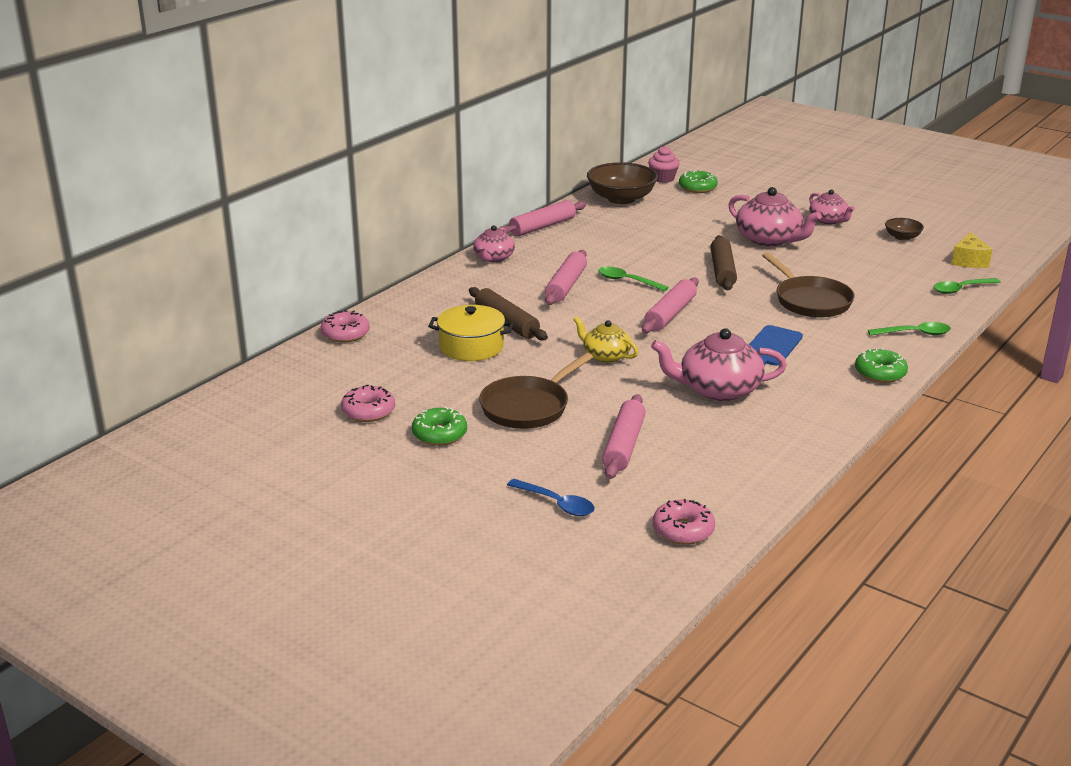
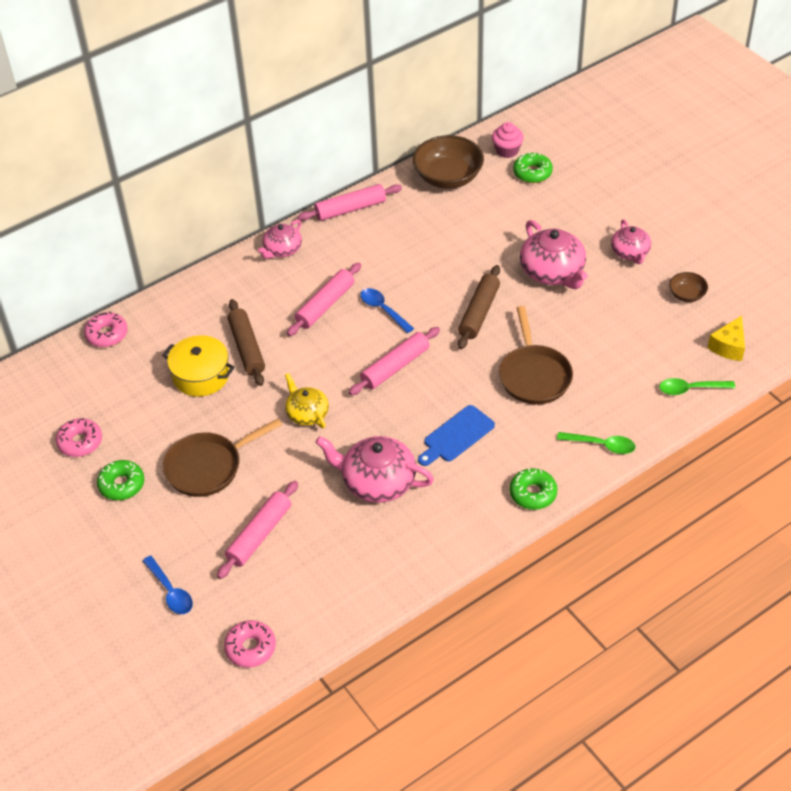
camera: 20 degrees right, 20 degrees up
(627, 281) = (383, 310): green spoon -> blue spoon

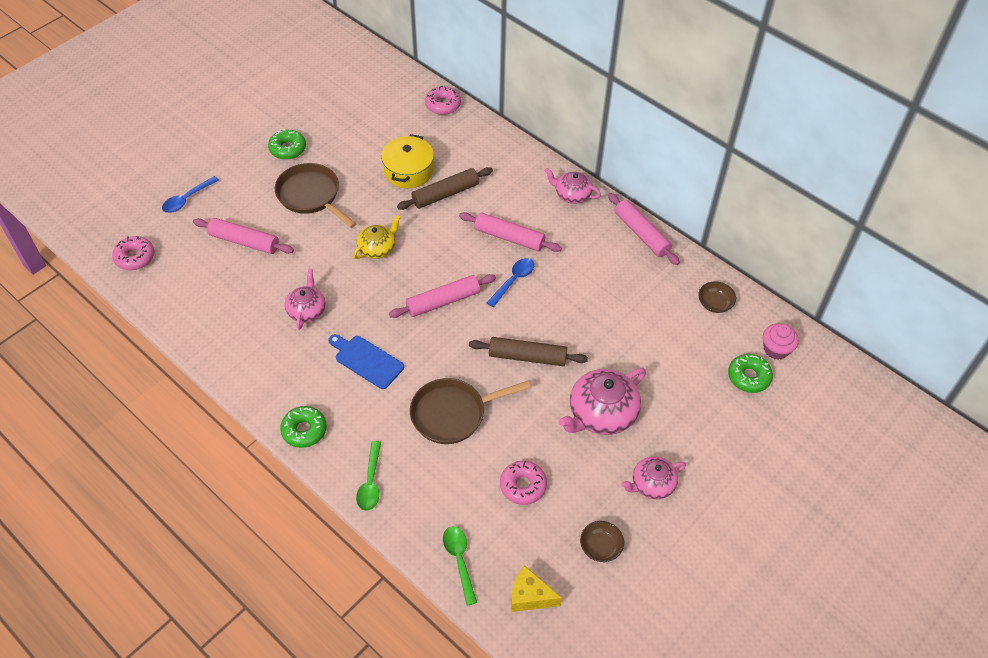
camera: 75 degrees right, 5 degrees up
(80, 442) = (327, 116): pink donut -> pink donut (523, 486)
(377, 482) = (307, 310): pink teapot -> pink teapot, size x0.61
(395, 367) = (443, 301): pink rolling pin -> pink rolling pin turned 60 degrees counterclockwise
(448, 177) = (714, 304): brown bowl -> brown bowl, size x0.50

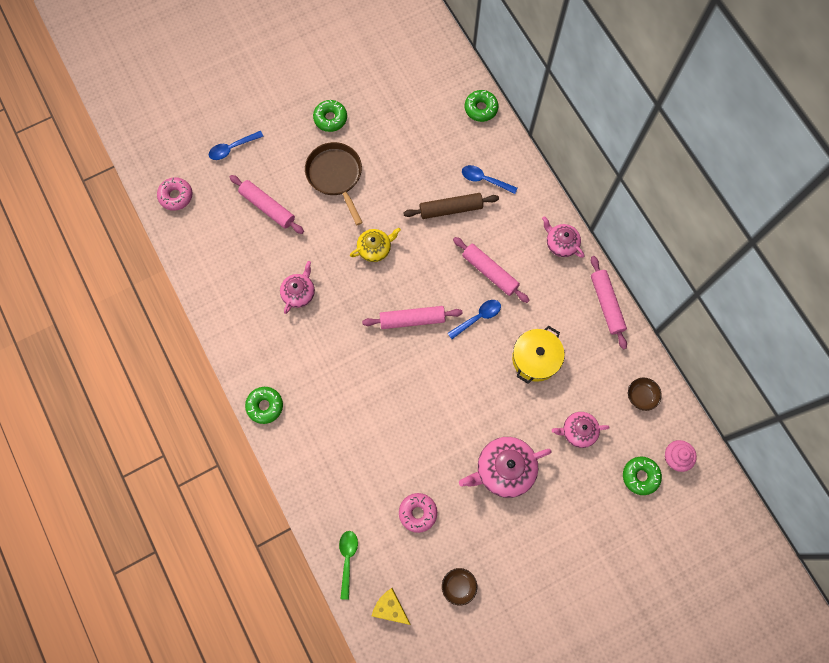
camera: 20 degrees right, 20 degrees up
(367, 360) = (332, 357): blue cutting board -> none
(370, 482) = (302, 470): green spoon -> none
(408, 171) = (426, 174): yellow pot -> yellow pot (535, 358)
(443, 105) = (481, 108): pink donut -> green donut
(453, 414) = (385, 429): brown pan -> none
(471, 161) = (484, 180): none -> blue spoon
(527, 357) = (463, 396): brown rolling pin -> none
(652, 484) = (520, 546): pink teapot -> pink teapot (578, 431)

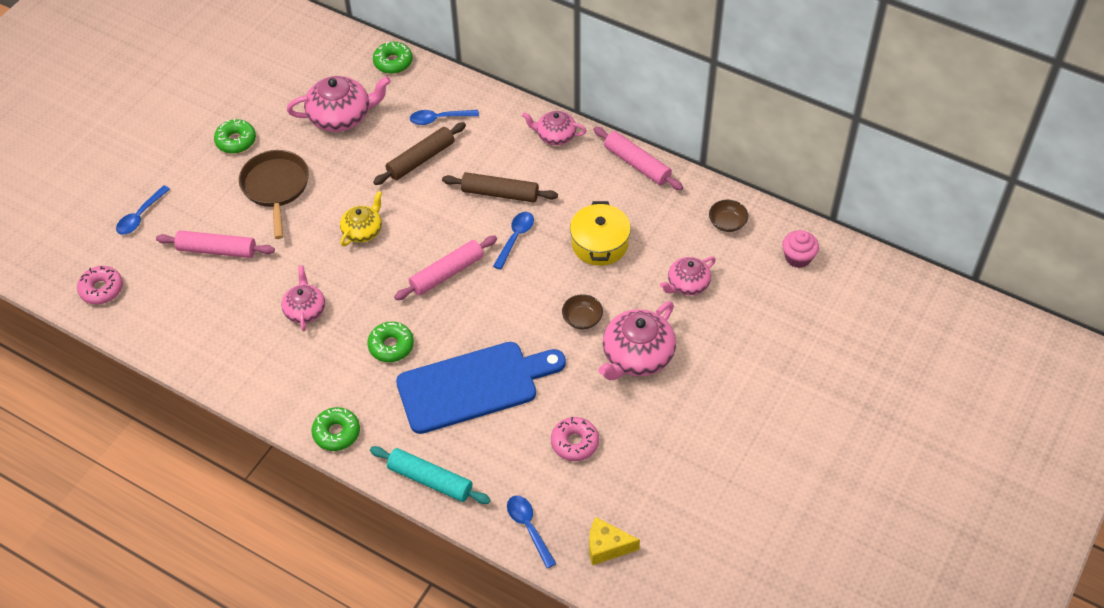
camera: 30 degrees left, 20 degrees down
(304, 481) = (430, 480): none -> turquoise rolling pin
(335, 176) = (276, 187): brown pan -> brown pan turned 45 degrees clockwise
(347, 559) = (528, 527): green spoon -> blue spoon
(376, 424) = (474, 386): none -> blue cutting board
(415, 138) = (341, 116): none -> pink teapot
(458, 586) = (665, 486): brown bowl -> brown bowl (582, 319)
(490, 272) = (500, 193): pink rolling pin -> brown rolling pin
(640, 476) = (776, 290): green donut -> green donut (391, 346)

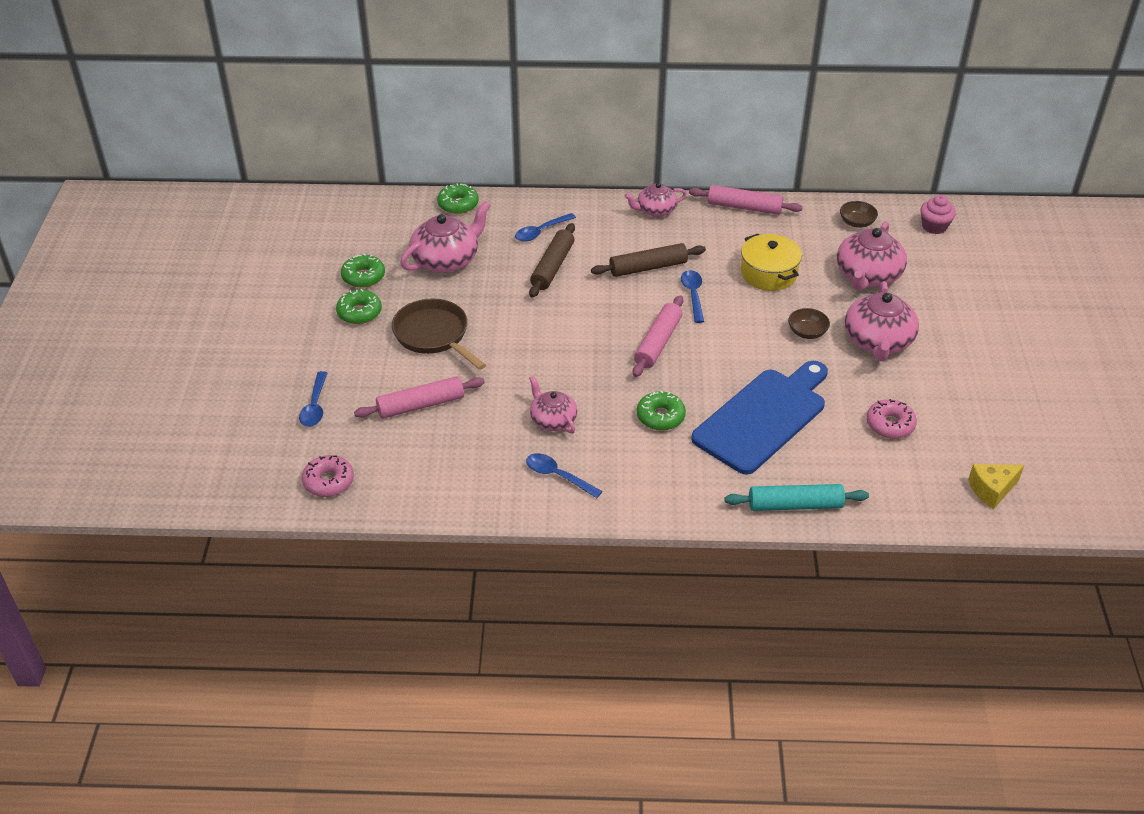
camera: 30 degrees left, 10 degrees down
(336, 433) = (675, 504): green donut -> green donut (363, 277)
(363, 230) = (550, 338): yellow teapot -> none
(528, 527) = (914, 504): blue spoon -> blue spoon (557, 476)
(687, 284) = (867, 276): pink teapot -> pink teapot, size x1.64

